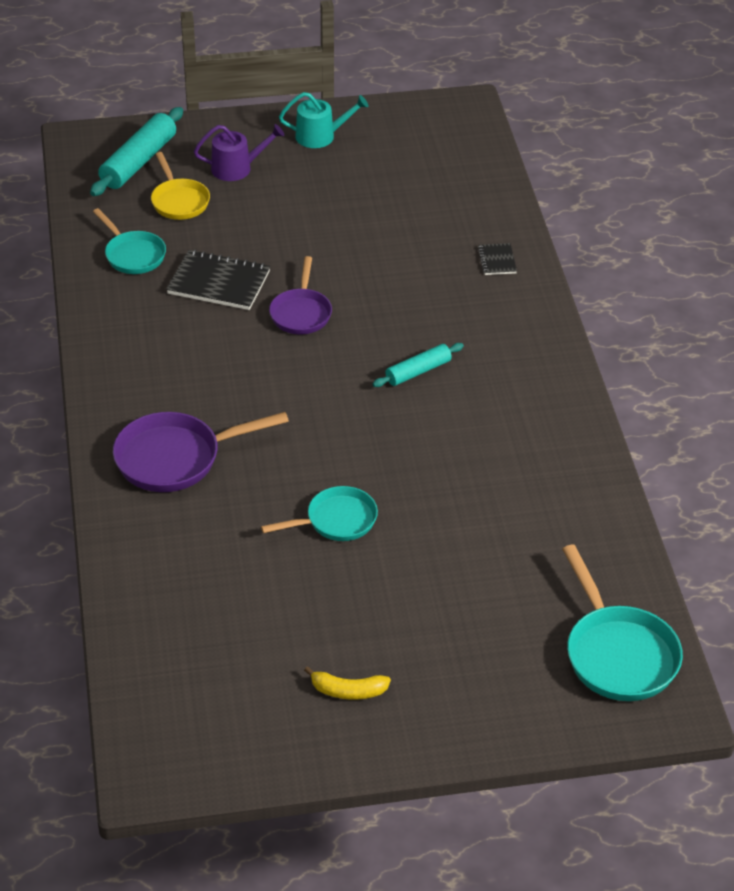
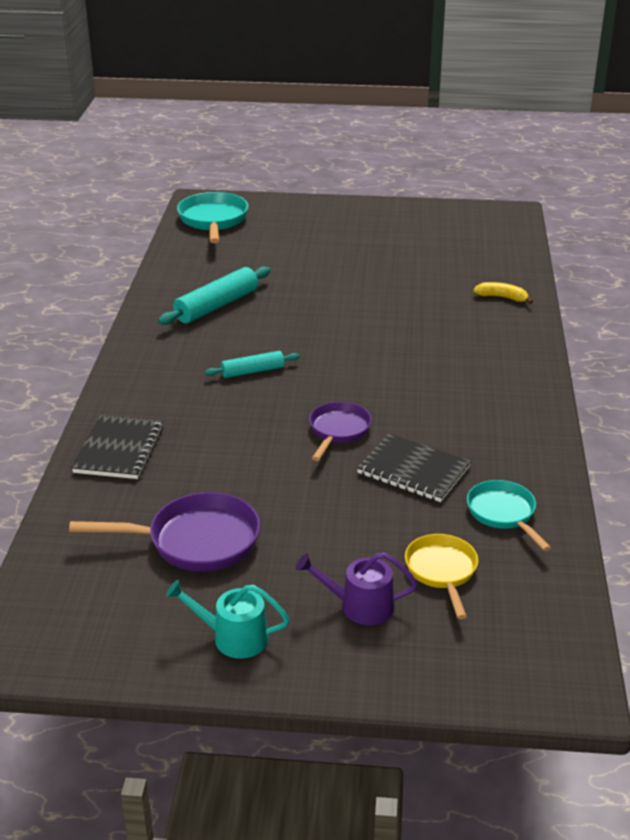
camera: 165 degrees left, 10 degrees down
(139, 162) = (488, 638): turquoise rolling pin -> turquoise rolling pin (216, 306)
(176, 458) = (477, 342): purple pan -> purple pan (195, 541)
(336, 521) = (362, 294): turquoise pan -> none
(348, 691) = (385, 226): yellow banana -> yellow banana (502, 297)
(497, 260) = (119, 450): black notebook -> black notebook, size x1.96

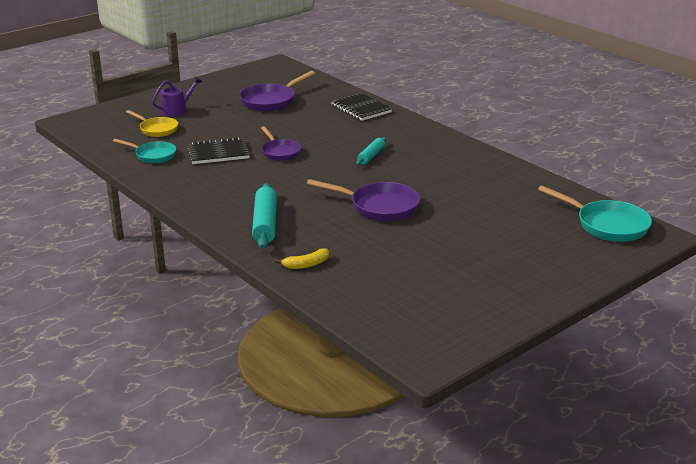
camera: 135 degrees right, 5 degrees down
(216, 306) = (463, 175): turquoise rolling pin -> turquoise rolling pin (265, 224)
(233, 637) = (211, 89): turquoise watering can -> none
(353, 315) = (379, 207): none -> purple pan

